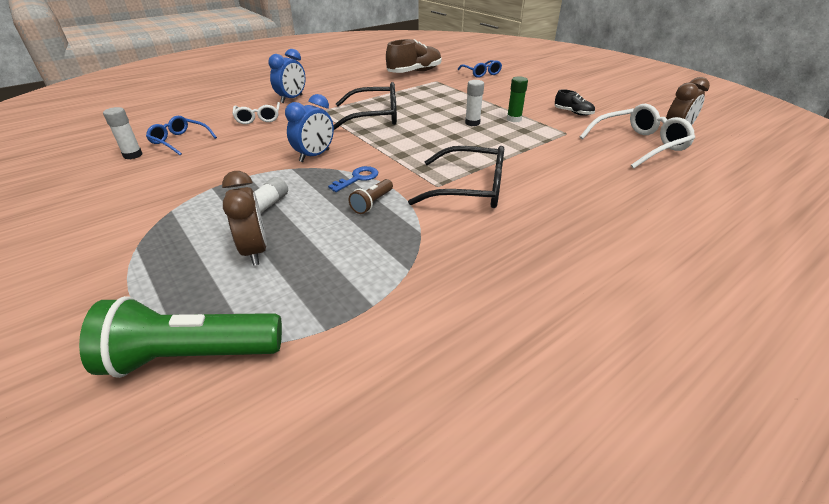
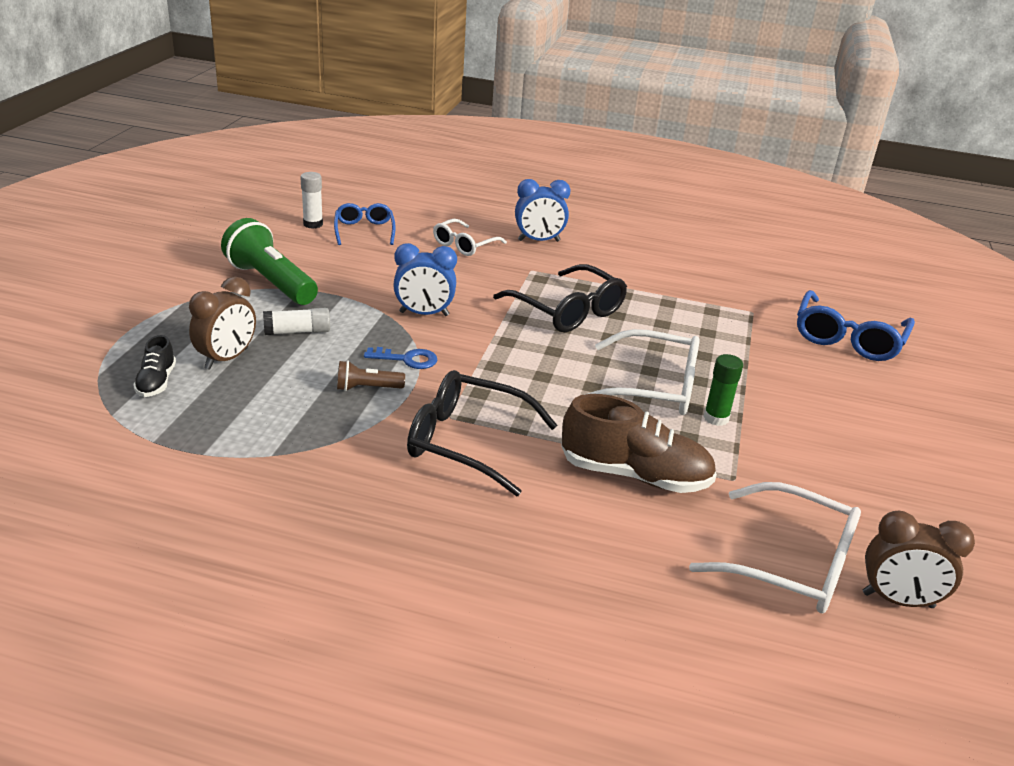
camera: 50 degrees right, 5 degrees down
(192, 355) = (82, 393): green flashlight -> green flashlight (271, 282)
(414, 72) = (756, 284): brown shoe -> brown shoe (634, 475)
(469, 189) = (467, 442): black glasses -> black glasses turned 135 degrees clockwise
(472, 123) = (653, 387): white glue stick -> white glasses
(481, 73) = (848, 338): blue glasses -> blue glasses, size x1.60
(573, 113) = (824, 467): black shoe -> black shoe (156, 382)

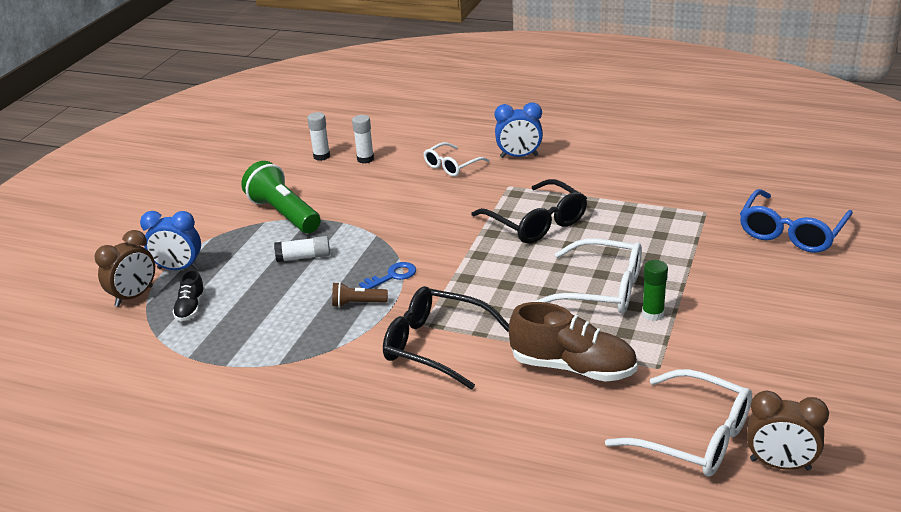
camera: 10 degrees right, 0 degrees up
(227, 359) = (246, 284): brown clock -> brown clock (134, 296)
(364, 231) = (365, 159): blue glasses -> white glue stick
(407, 359) = (392, 276): blue key -> blue key turned 45 degrees counterclockwise
(424, 314) = (410, 234): blue clock -> blue clock (178, 269)

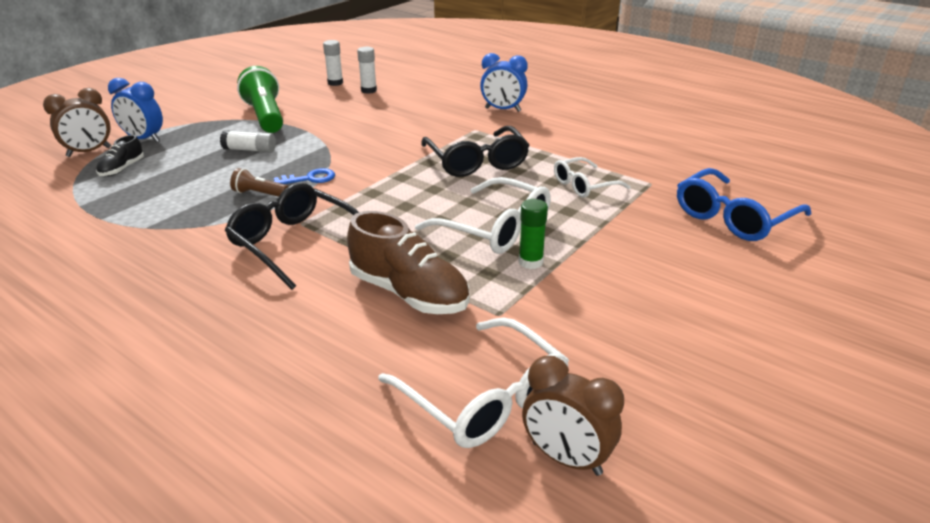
camera: 15 degrees right, 0 degrees up
(452, 166) = (437, 107): white glasses -> white glasses (584, 185)

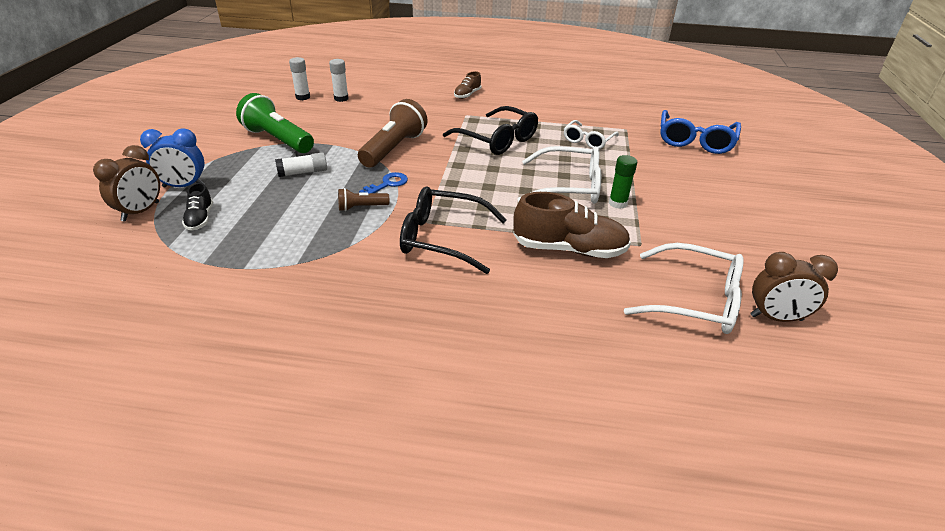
camera: 30 degrees left, 5 degrees up
(358, 147) = (394, 149): none -> brown flashlight
(503, 110) = (467, 95): blue clock -> brown shoe

